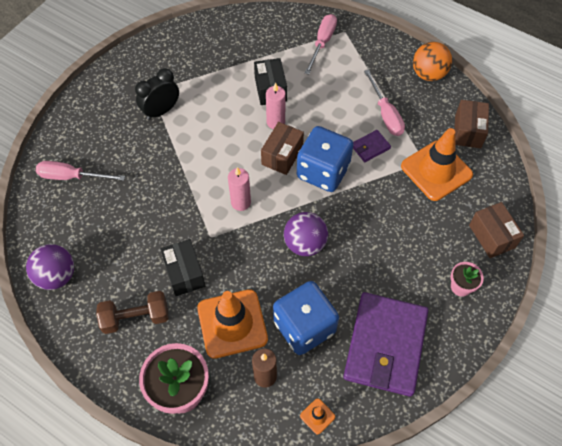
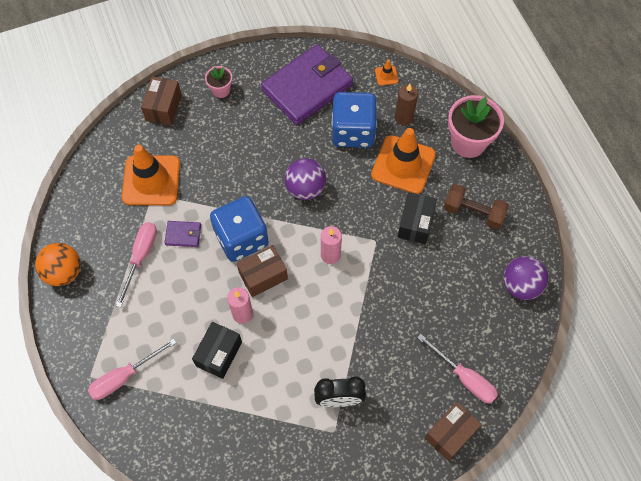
camera: 145 degrees left, 5 degrees up
(467, 131) = (91, 196): brown box -> brown box (450, 434)

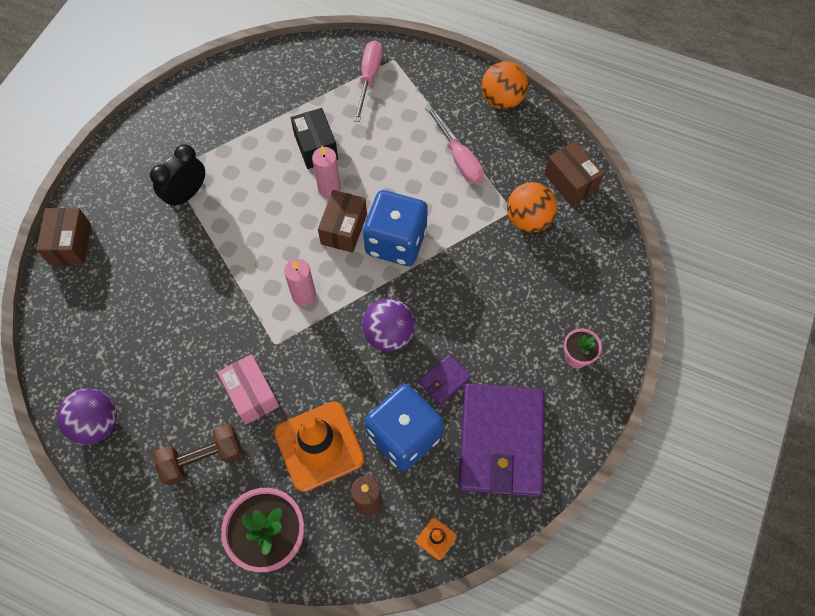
camera: 135 degrees right, 0 degrees up
(151, 180) = (528, 219): orange traffic cone -> orange ball
(164, 108) = (603, 290): brown box -> brown box (570, 182)
(183, 235) = (447, 202): purple wallet -> purple wallet (444, 380)
(415, 223) = (251, 394): black box -> pink box
(464, 378) = (91, 295): pink screwdriver -> none

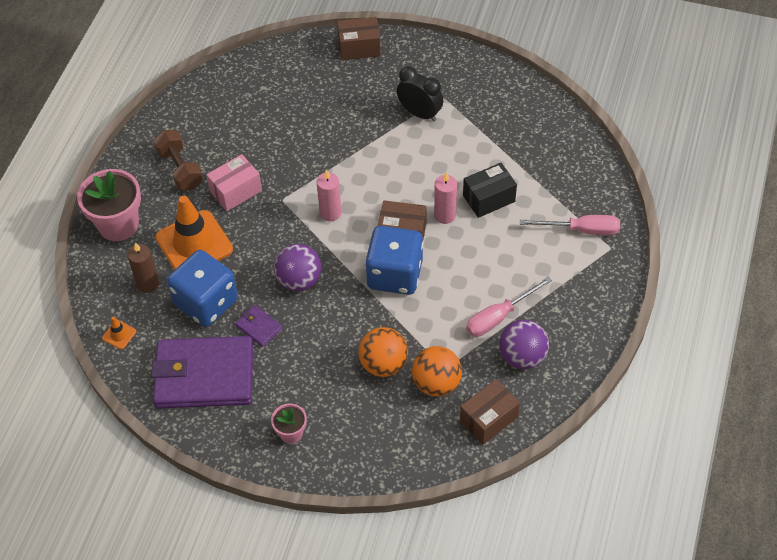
camera: 85 degrees right, 10 degrees down
(96, 424) = (205, 98): purple ball -> purple ball (522, 357)
(502, 100) = (580, 349): orange ball -> orange ball (383, 364)

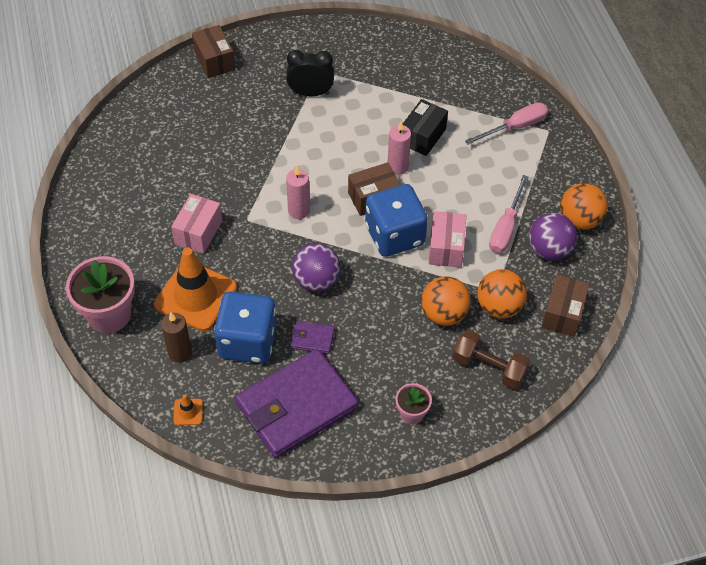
camera: 35 degrees left, 0 degrees up
(180, 169) = (130, 237): brown dumbbell -> brown dumbbell (489, 367)
(359, 47) = (214, 61): brown box -> brown box turned 75 degrees counterclockwise
(431, 308) = (446, 248): none -> pink box
(572, 344) = (579, 220): none -> orange ball

